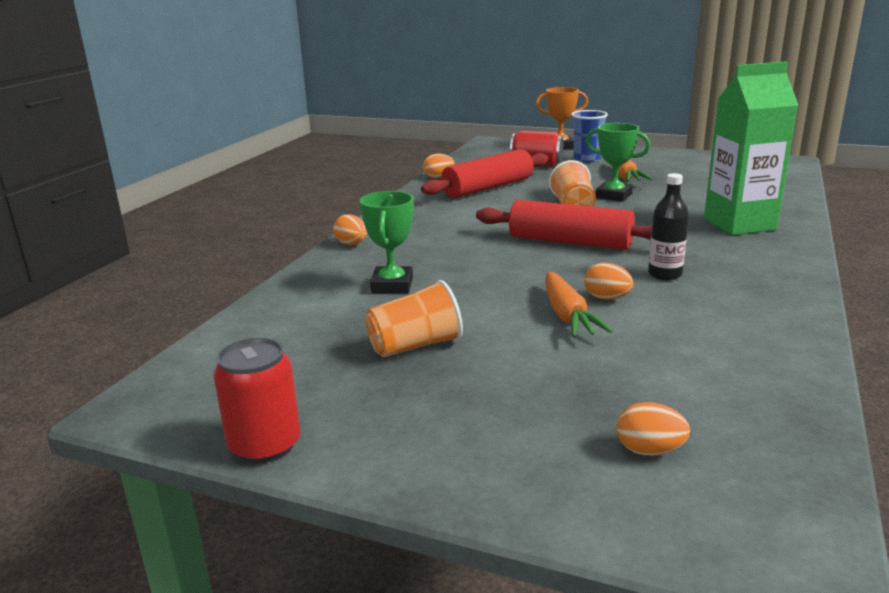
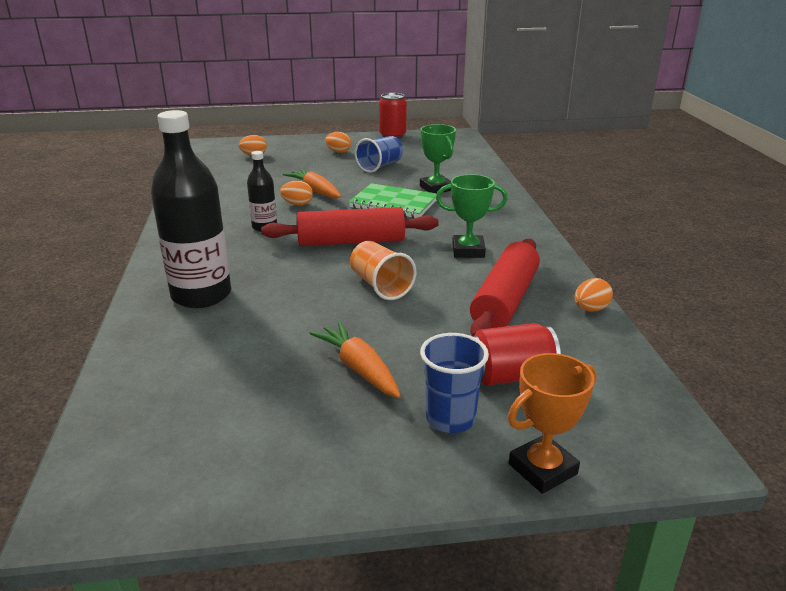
camera: 150 degrees right, 5 degrees up
(351, 244) = (512, 208): orange egg -> orange egg (338, 152)
(415, 346) = (380, 166): orange cup -> blue cup
(476, 274) = (393, 204): none -> green notebook
(613, 196) = (349, 317): green trophy -> green trophy (468, 251)
(739, 224) = (201, 295): green carton -> black bottle

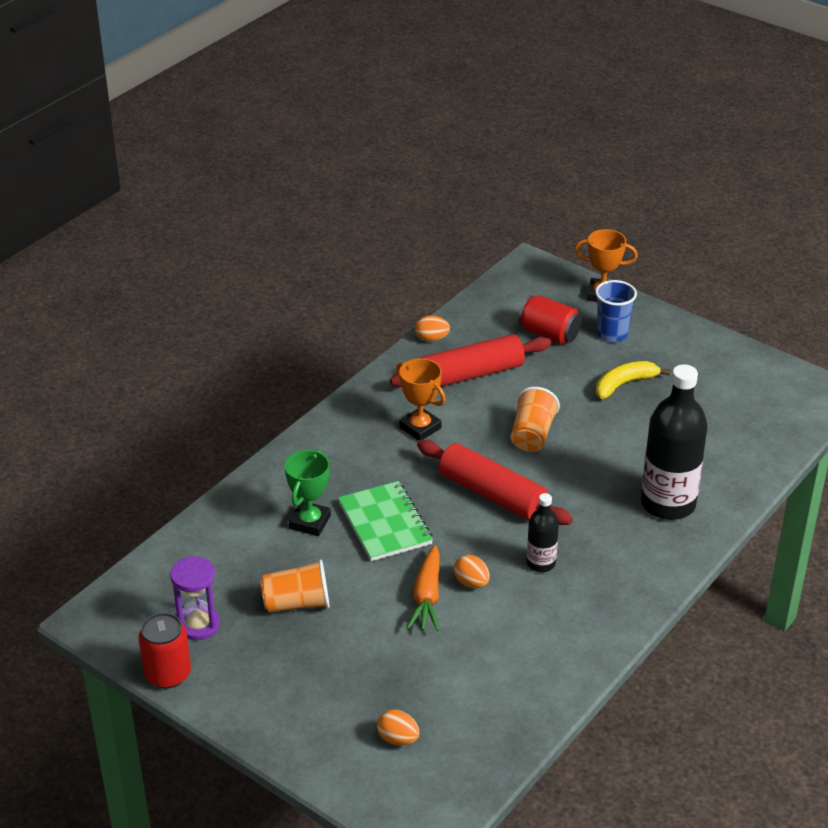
camera: 135 degrees left, 10 degrees up
(338, 152) = (291, 674): orange egg -> none
(359, 368) = (624, 384): orange carrot -> yellow banana
(380, 166) = (297, 603): blue cup -> orange cup
(411, 147) = (198, 625): none -> purple hourglass
(468, 251) = (420, 428): green trophy -> orange trophy

